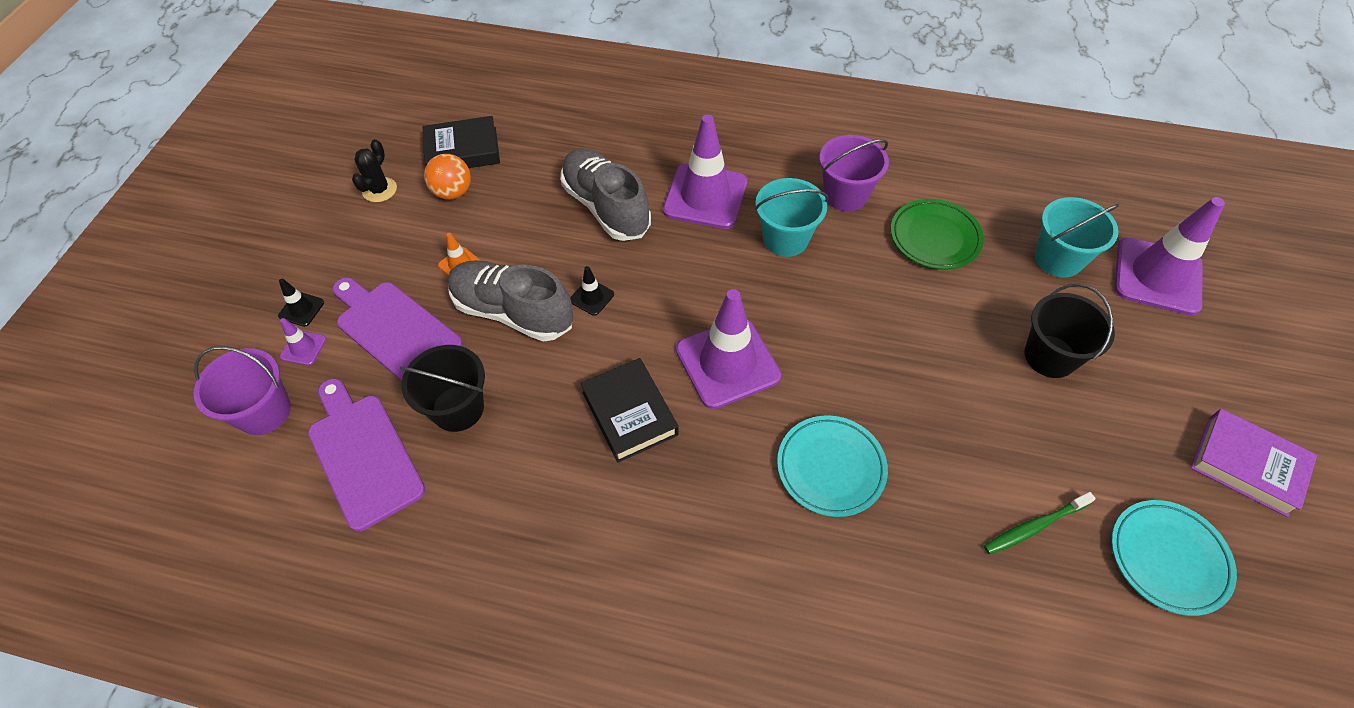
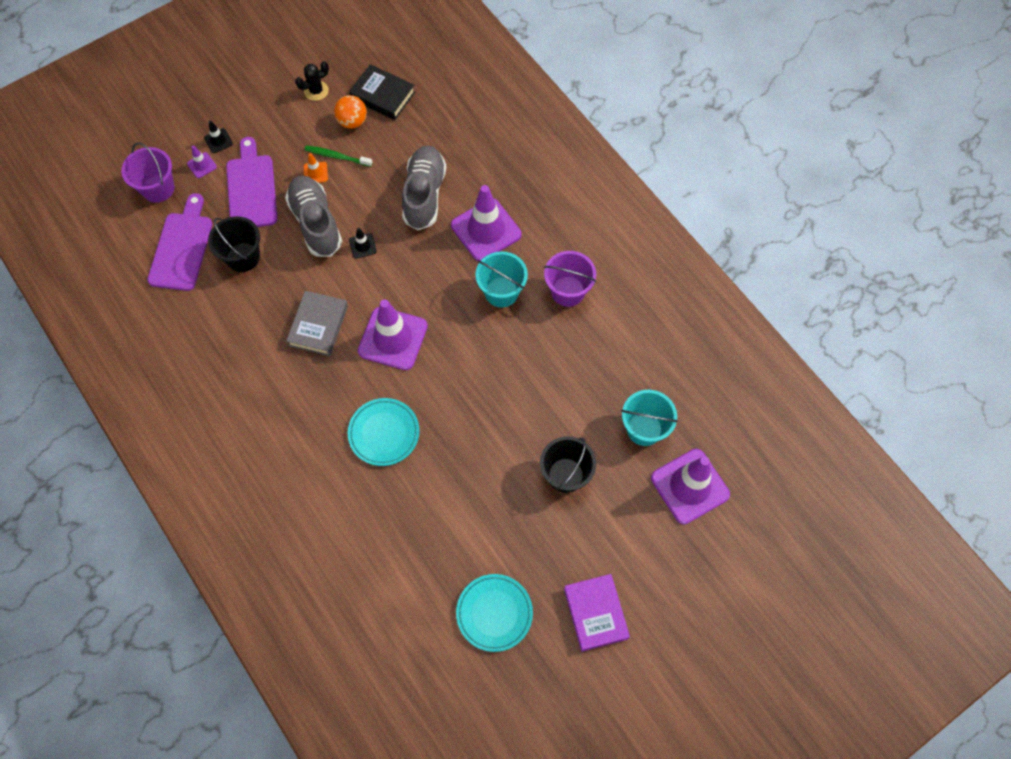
camera: 40 degrees right, 10 degrees up
(629, 413) = (318, 326): black book -> grey book
(934, 238) = (587, 359): green plate -> none
(1034, 526) = (448, 543): green toothbrush -> green toothbrush (337, 156)

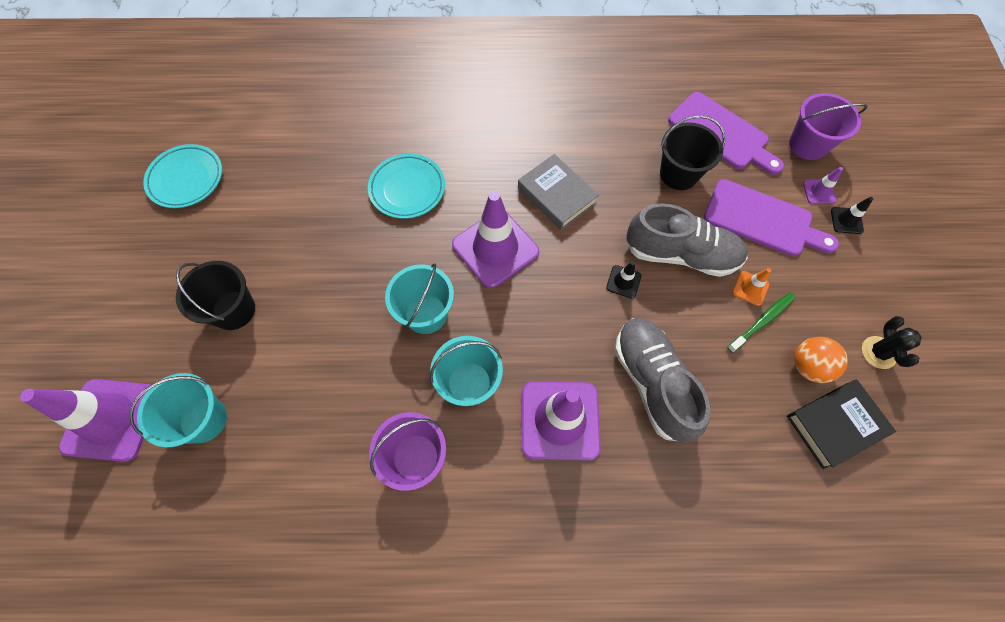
camera: 125 degrees right, 0 degrees up
(424, 195) = (652, 382): grey shoe -> grey shoe turned 150 degrees counterclockwise
(475, 349) = (426, 314): none -> turquoise bucket
(595, 613) = (106, 251): purple book -> none

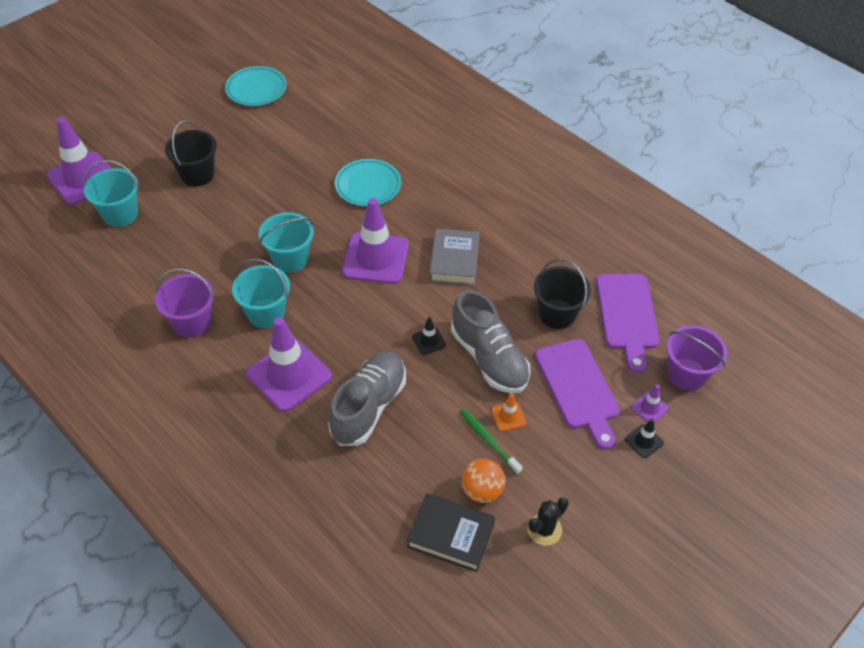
camera: 45 degrees right, 15 degrees down
(762, 321) = (488, 440): green toothbrush -> green toothbrush turned 135 degrees counterclockwise

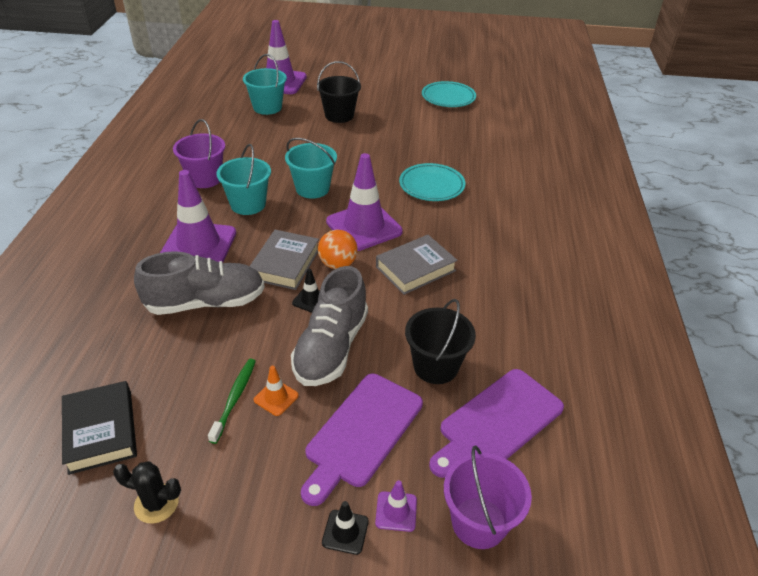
camera: 50 degrees right, 10 degrees down
(371, 333) = (285, 264): none -> grey book
(482, 491) = (170, 426): orange ball -> orange ball (337, 264)

